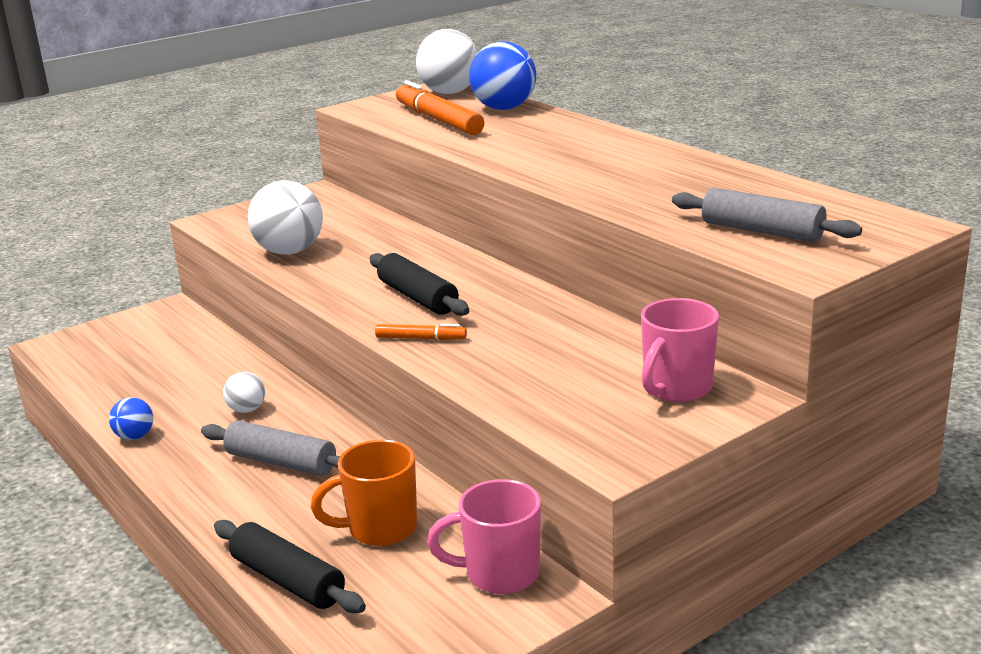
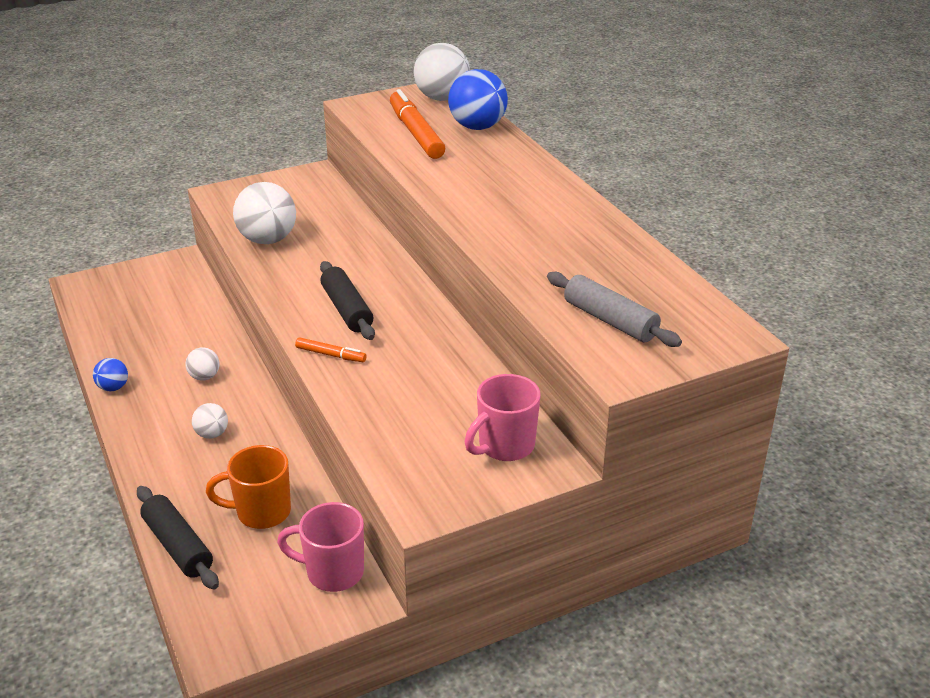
camera: 10 degrees right, 10 degrees up
(281, 462) = (212, 434): grey rolling pin -> white ball

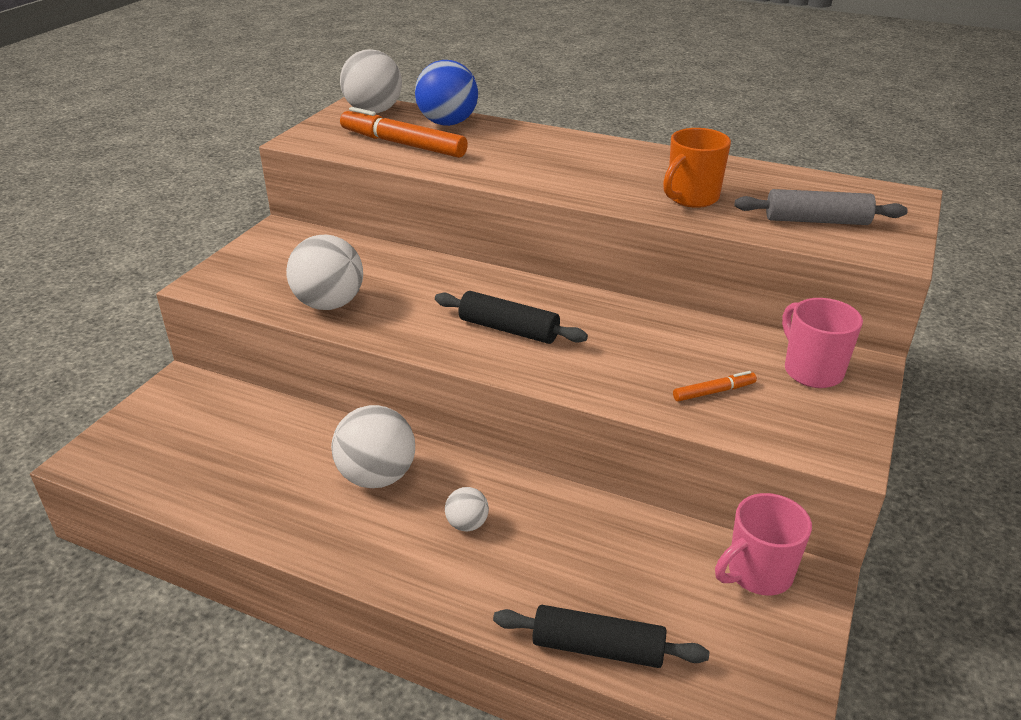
camera: 40 degrees left, 0 degrees up
(113, 387) = (291, 541): blue ball -> none
(204, 377) = (377, 476): white ball -> white ball, size x1.98
(261, 512) = (622, 564): orange mug -> orange mug (691, 198)
(331, 355) = (560, 373): orange marker -> orange marker (713, 392)
(505, 446) = (811, 371): pink mug -> pink mug turned 150 degrees clockwise

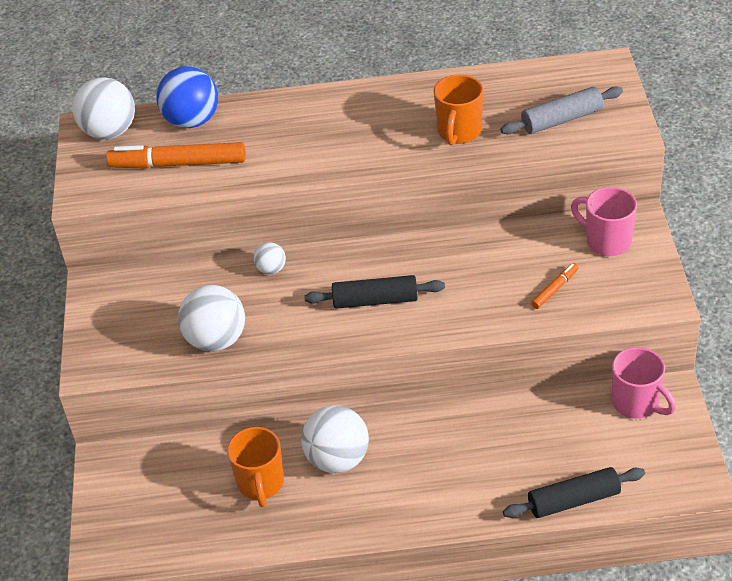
camera: 25 degrees left, 10 degrees up
(285, 464) = (261, 484): none -> orange mug
(467, 524) = (430, 462): white ball -> white ball (271, 269)
(757, 574) = (637, 403): pink mug -> pink mug turned 75 degrees counterclockwise

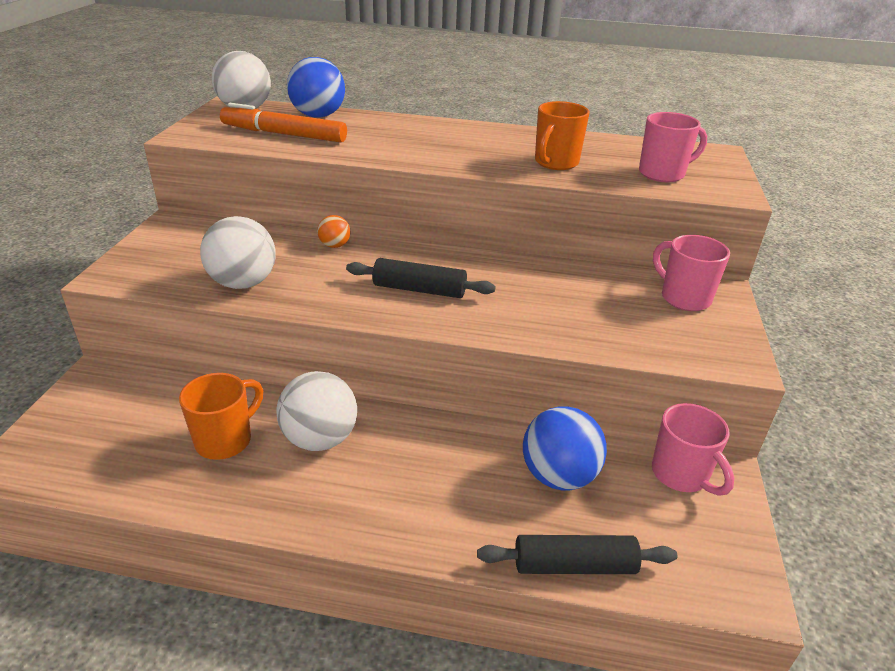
camera: 10 degrees right, 10 degrees down
(261, 484) = (225, 440): orange mug -> orange mug turned 150 degrees counterclockwise
(271, 269) = (334, 245): white ball -> orange ball
(542, 433) = (558, 476): none -> blue ball
(555, 289) = (615, 323): orange marker -> none
(562, 120) = (663, 174): grey rolling pin -> pink mug

